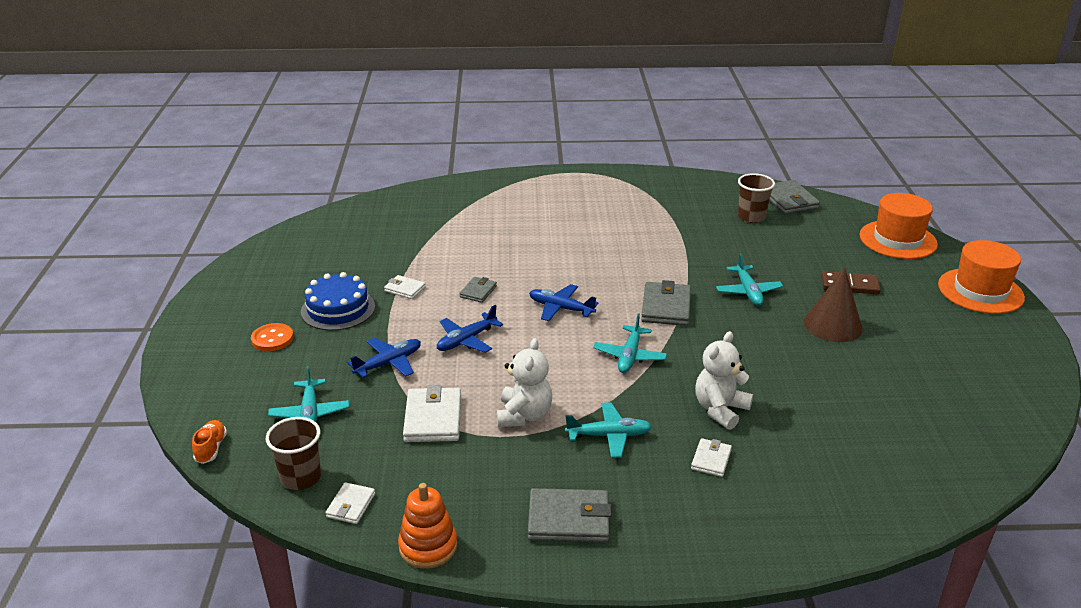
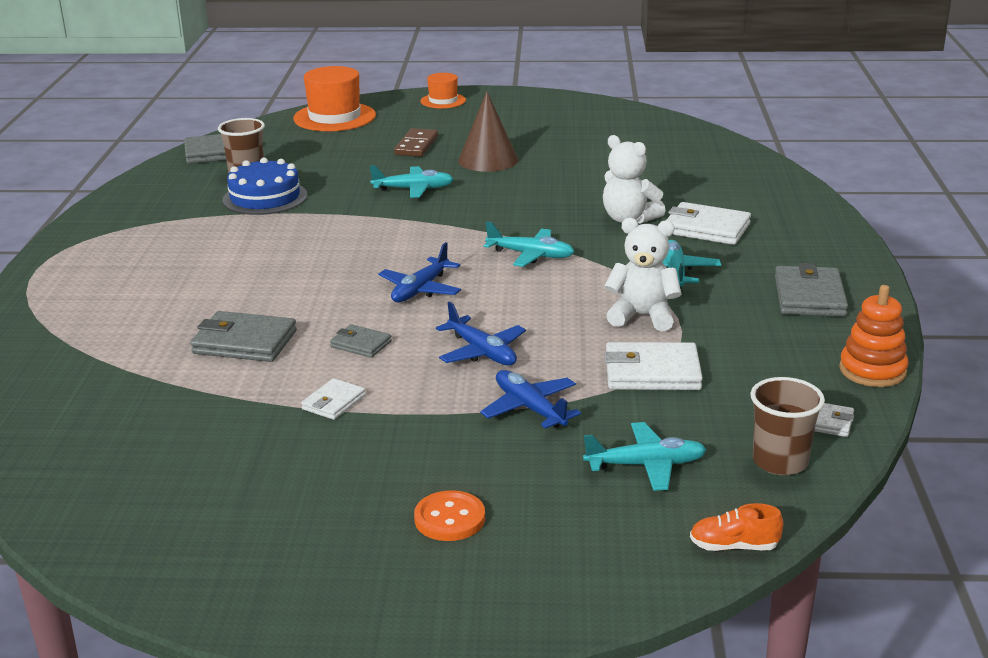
camera: 85 degrees left, 5 degrees down
(338, 309) = (374, 460): blue cake -> blue cake (265, 197)
(666, 307) = (434, 231): grey wallet -> grey wallet (244, 342)
(711, 460) = (706, 228): white wallet -> white wallet, size x1.76
(980, 291) = (443, 101): orange hat -> orange hat, size x0.57

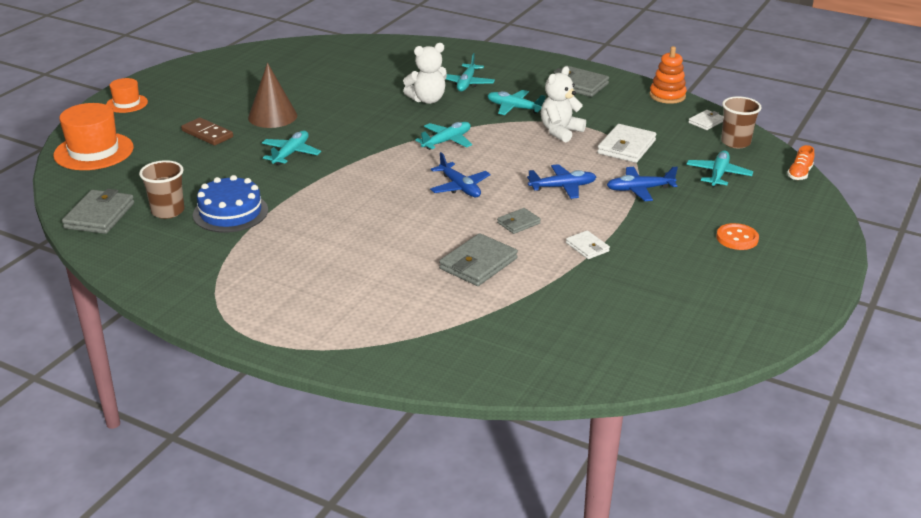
camera: 65 degrees left, 5 degrees up
(706, 228) = (466, 83): white wallet -> turquoise plane

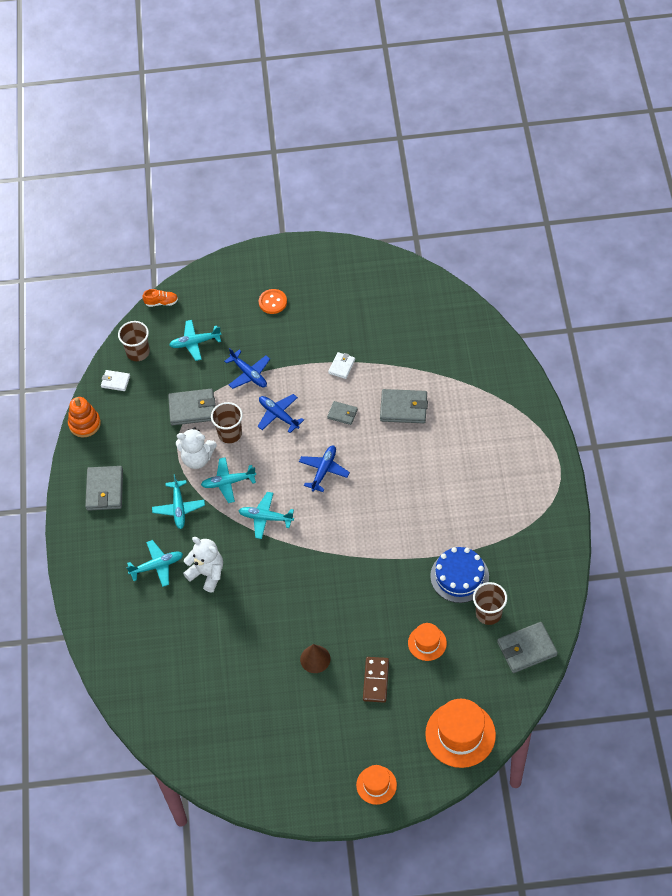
camera: 120 degrees left, 25 degrees up
(197, 169) = (427, 643): none -> orange hat
(272, 116) = (315, 659): brown cone -> brown cone, size x0.67
(291, 153) = (359, 601): turquoise plane -> turquoise plane (228, 482)
(571, 155) = (230, 433): none -> brown cup
(626, 147) = (192, 409): white wallet -> grey wallet

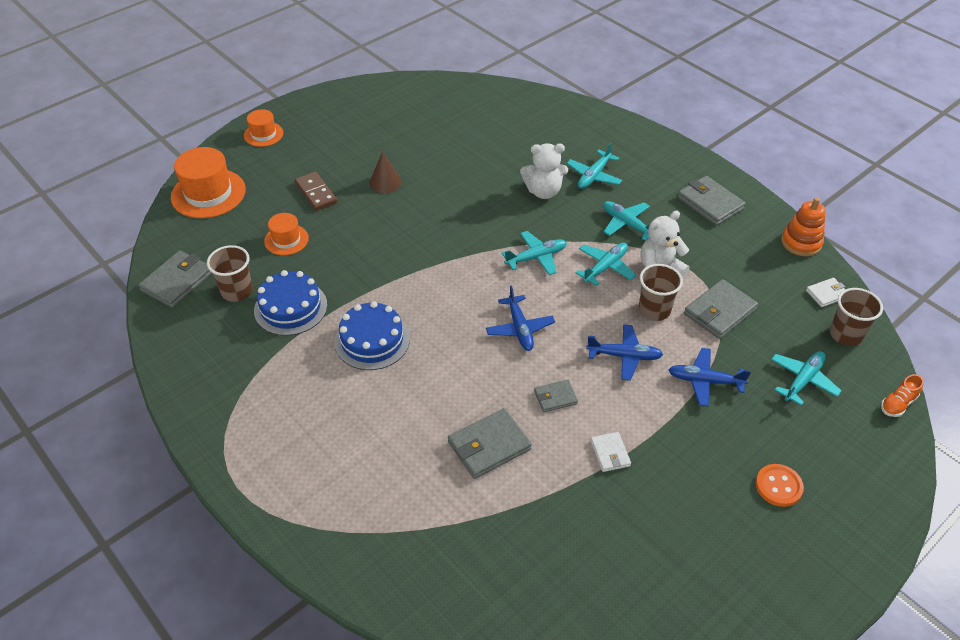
camera: 140 degrees right, 10 degrees down
(422, 517) = (372, 340): none -> blue cake

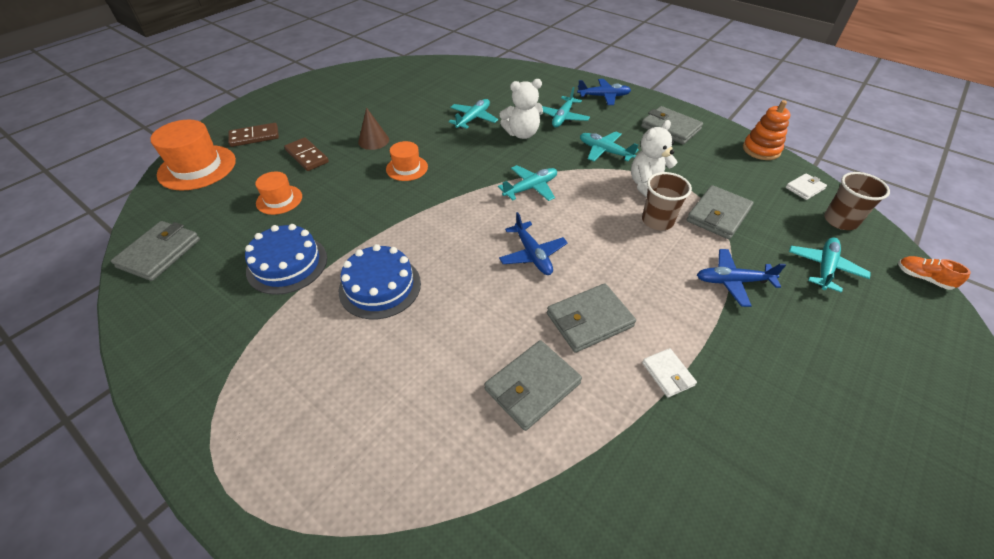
camera: 10 degrees left, 0 degrees up
(237, 291) = (227, 255): brown cup -> none
(263, 134) = (253, 114): orange hat -> orange hat (407, 168)
(264, 163) = (254, 137): none -> brown domino
(555, 397) = (589, 320): grey wallet -> grey wallet, size x1.76
(605, 267) = (598, 189): turquoise plane -> turquoise plane (473, 118)
(624, 356) = (645, 267): blue plane -> blue plane (604, 96)
(778, 486) = (858, 383): orange button -> none
(897, 404) = (923, 278): orange shoe -> orange shoe turned 90 degrees clockwise

